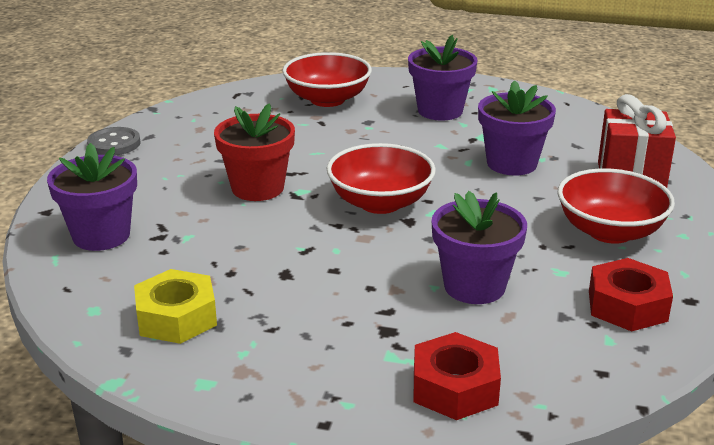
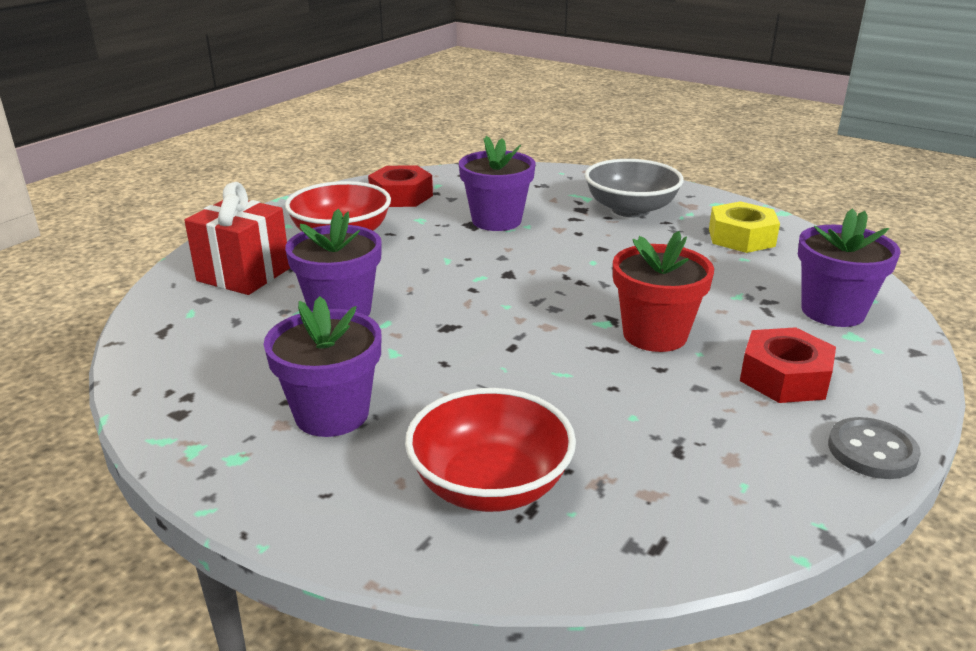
camera: 160 degrees left, 0 degrees up
(323, 342) = (630, 209): none -> grey bowl
(380, 203) = (524, 294): red bowl -> none
(455, 388) = (556, 181): red nut -> red nut (784, 377)

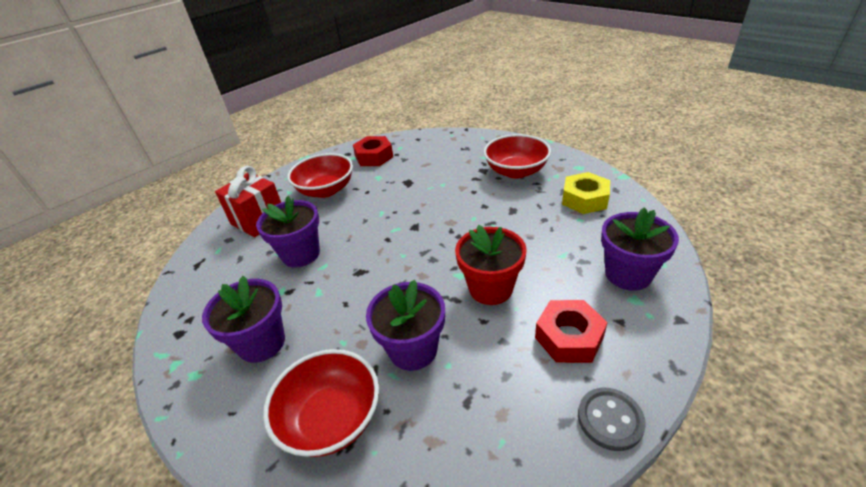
camera: 15 degrees right, 10 degrees up
(496, 221) = (424, 179): purple flower pot -> purple flower pot (413, 349)
(630, 209) = (516, 171): grey bowl -> red bowl

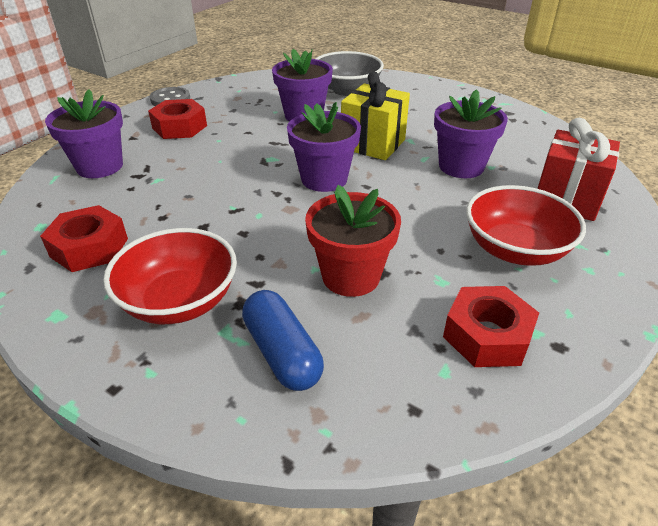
camera: 165 degrees right, 0 degrees up
(262, 343) = (429, 112): purple flower pot -> purple flower pot (324, 179)
(331, 418) = (346, 90): red bowl -> grey bowl
(357, 288) = (373, 144): none -> yellow gift
(465, 153) = (282, 353): none -> blue capsule
(490, 288) = (240, 150): red flower pot -> red flower pot (351, 276)
(584, 199) = (89, 247): yellow nut -> red nut

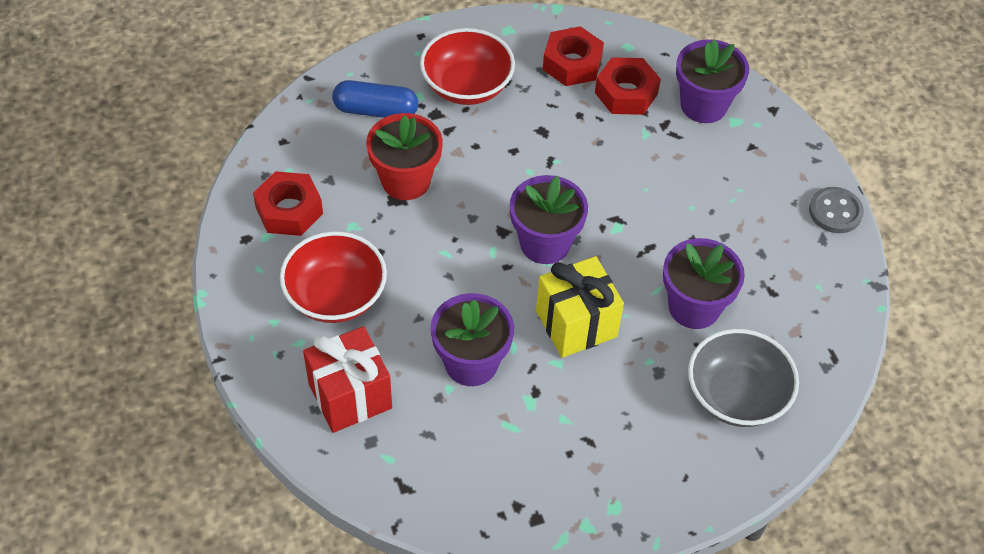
camera: 125 degrees right, 15 degrees up
(179, 127) = (748, 190): red nut -> red nut (626, 93)

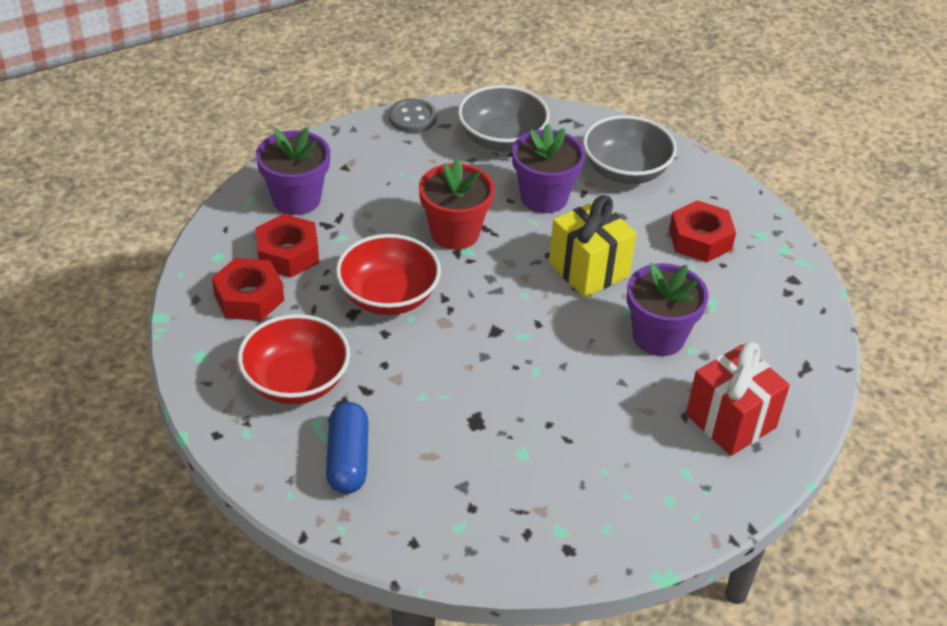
camera: 100 degrees left, 10 degrees down
(289, 210) = (517, 515): red nut -> red nut (700, 239)
(336, 296) = (619, 452): red bowl -> red bowl (388, 296)
(406, 180) = (448, 416): red flower pot -> red flower pot (455, 233)
(545, 243) = (502, 298): purple flower pot -> none
(796, 286) = (502, 139): none -> grey bowl

